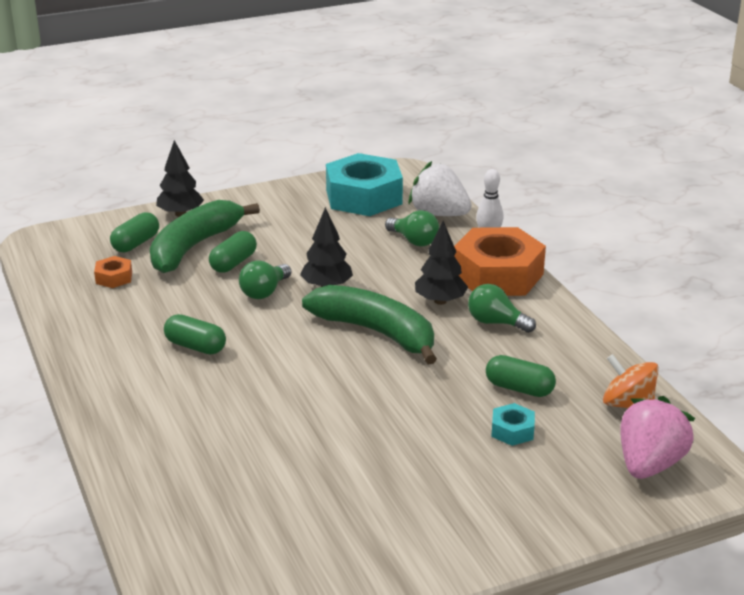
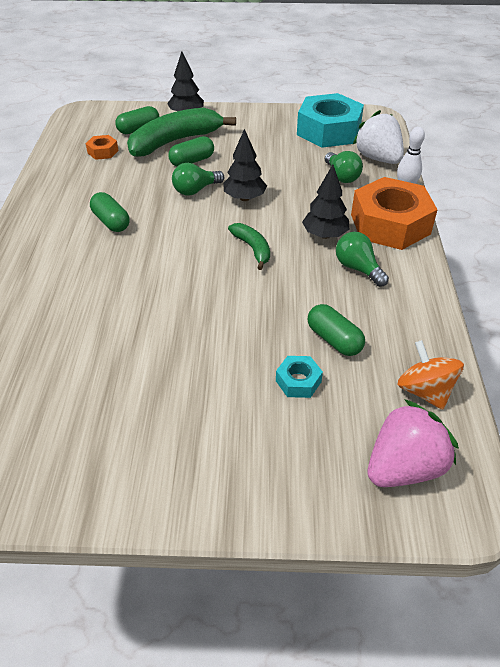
camera: 25 degrees right, 15 degrees up
(376, 332) = (252, 249): green banana -> green banana, size x0.50

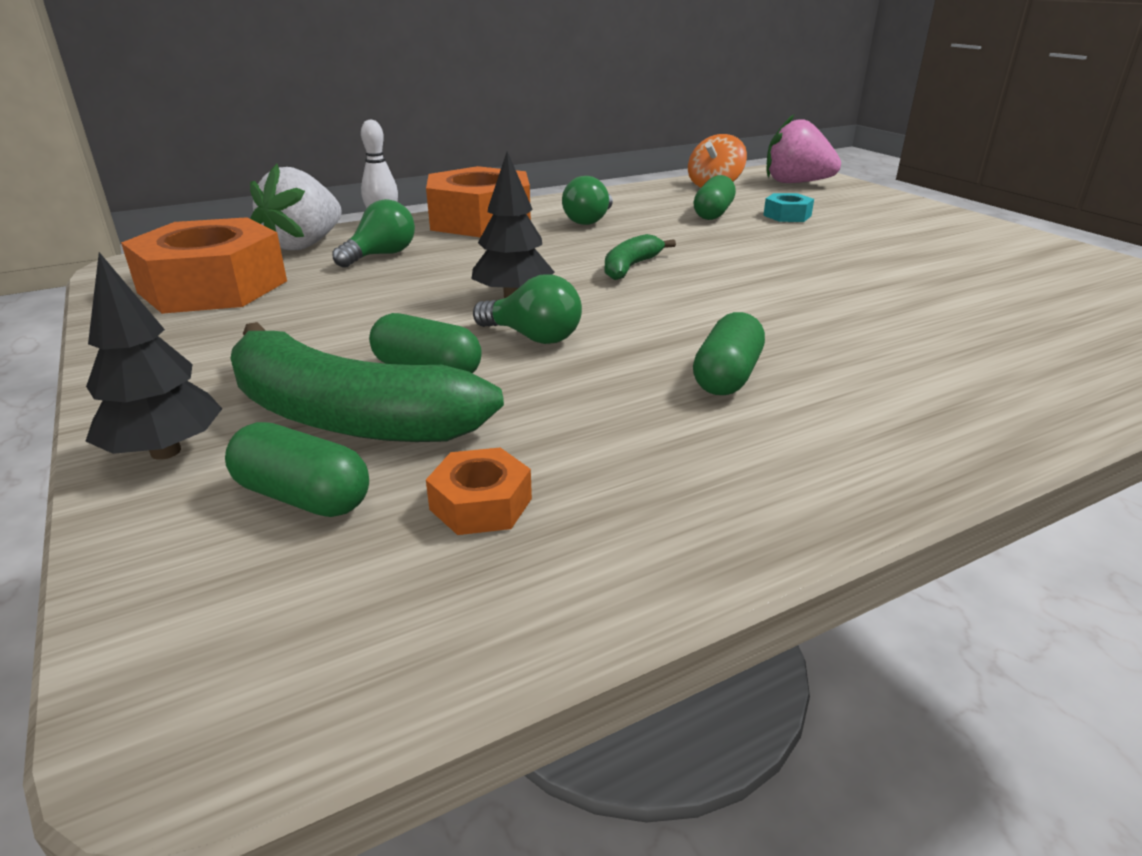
camera: 120 degrees left, 15 degrees down
(324, 235) = (545, 241): black tree -> none
(329, 131) = (213, 286): turquoise nut -> orange nut

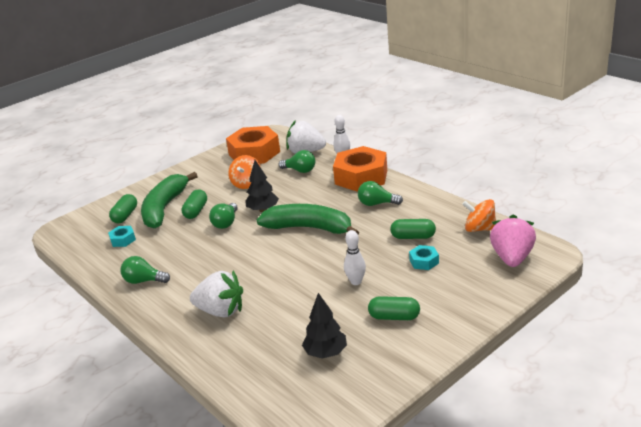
camera: 80 degrees right, 0 degrees up
(166, 451) = (144, 191): black tree -> black tree (326, 353)
(361, 304) = (246, 183): none -> orange spinning top
(481, 504) = (123, 240): orange nut -> turquoise nut
(630, 267) = (309, 228): green banana -> green banana, size x1.99
(727, 376) = (201, 267): green capsule -> green capsule (394, 317)
(769, 465) = (144, 281): none -> green light bulb
(833, 253) = (356, 282): none -> white bowling pin
(927, 364) = (221, 311): none -> white strawberry

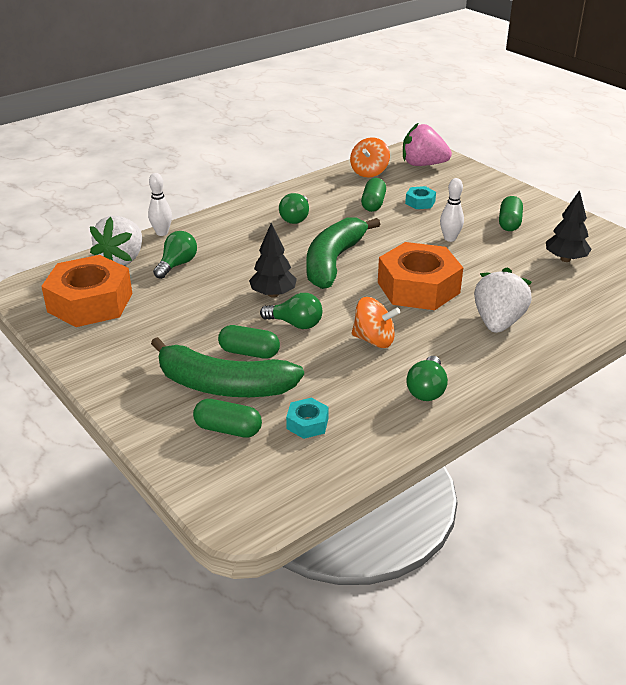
camera: 90 degrees left, 5 degrees up
(246, 183) = (188, 308): orange spinning top -> orange spinning top (374, 340)
(361, 177) = (224, 224): orange nut -> orange nut (418, 287)

